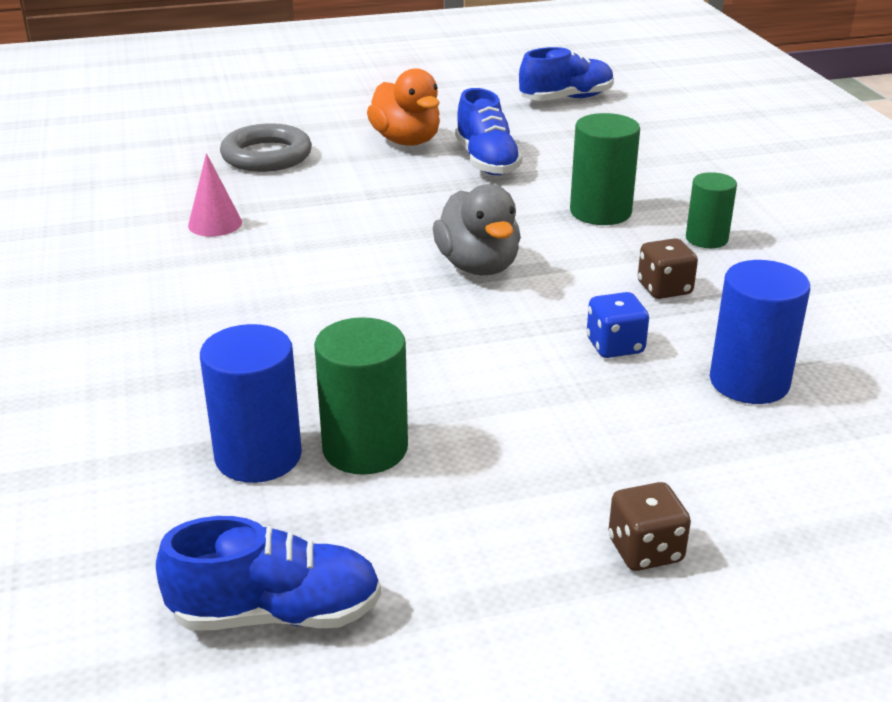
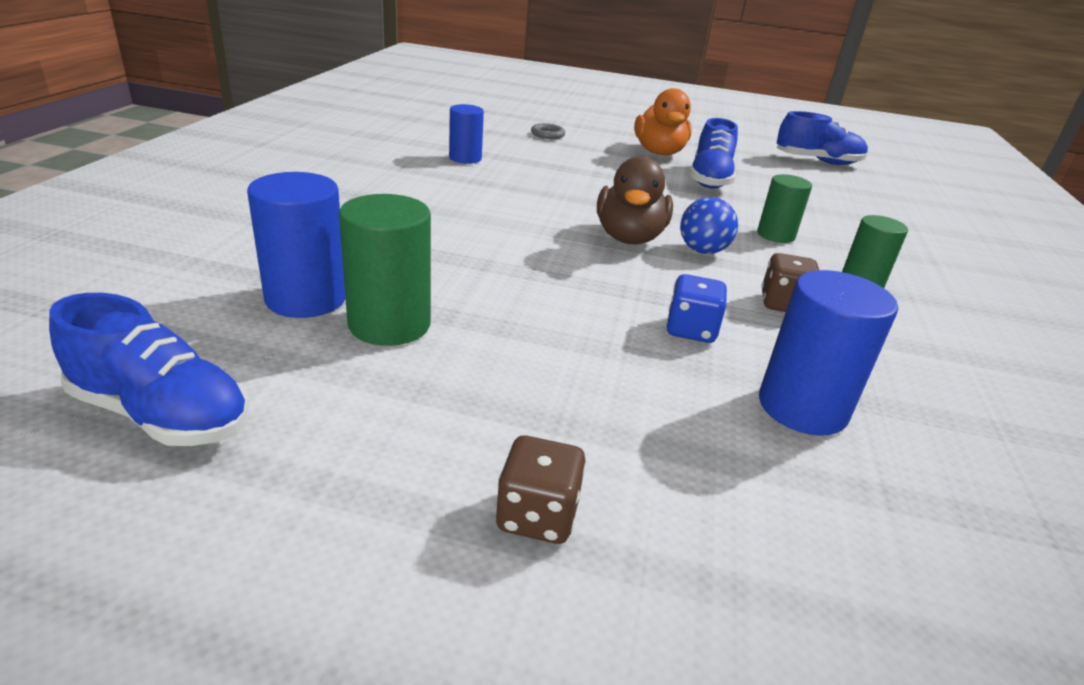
camera: 25 degrees right, 0 degrees up
(215, 224) = (465, 158): pink cone -> blue cylinder
(266, 156) = (547, 134): grey ring -> grey ring, size x0.49
(478, 266) = (629, 238): grey duck -> brown duck
(554, 256) = (702, 251): none -> blue ball
(600, 212) = (775, 235): green cylinder -> green cylinder, size x0.65

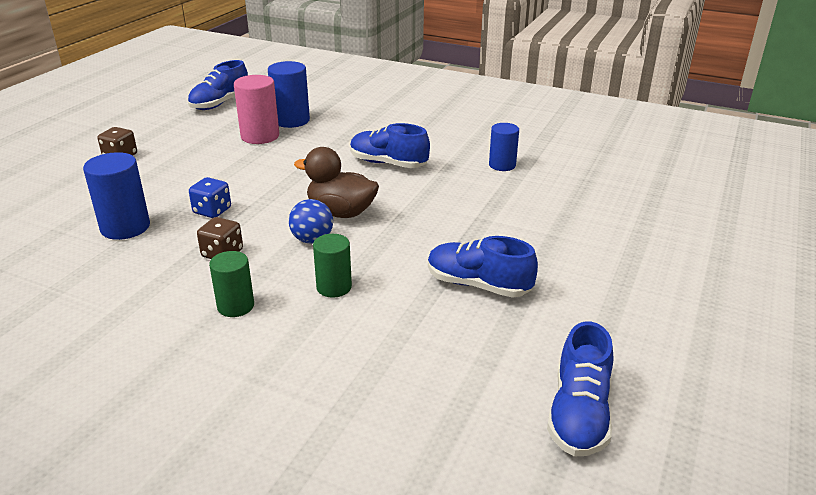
camera: 105 degrees right, 0 degrees up
(389, 324) = (260, 136): green cylinder -> pink cylinder
(479, 214) = (388, 163): none -> blue shoe
(547, 134) = (591, 208): grey ring -> none
(659, 152) = (560, 269): orange duck -> none

